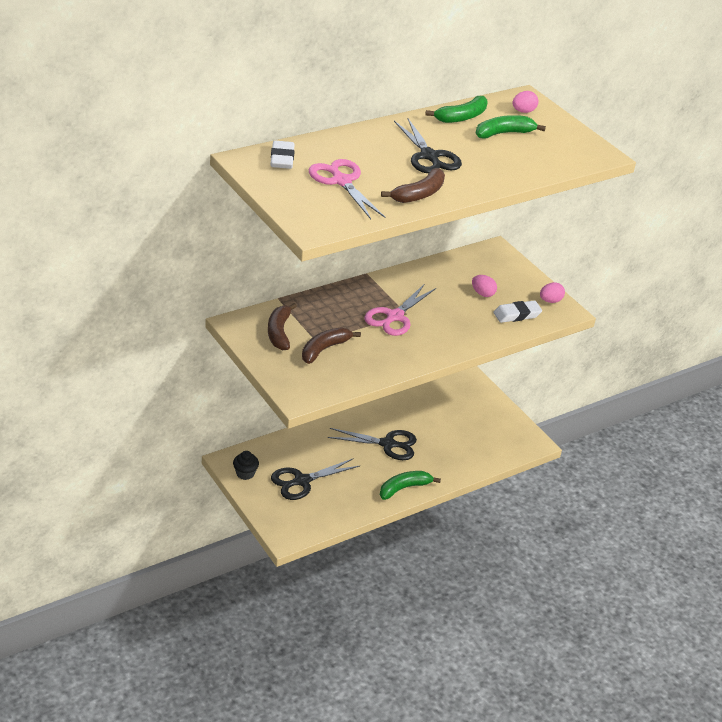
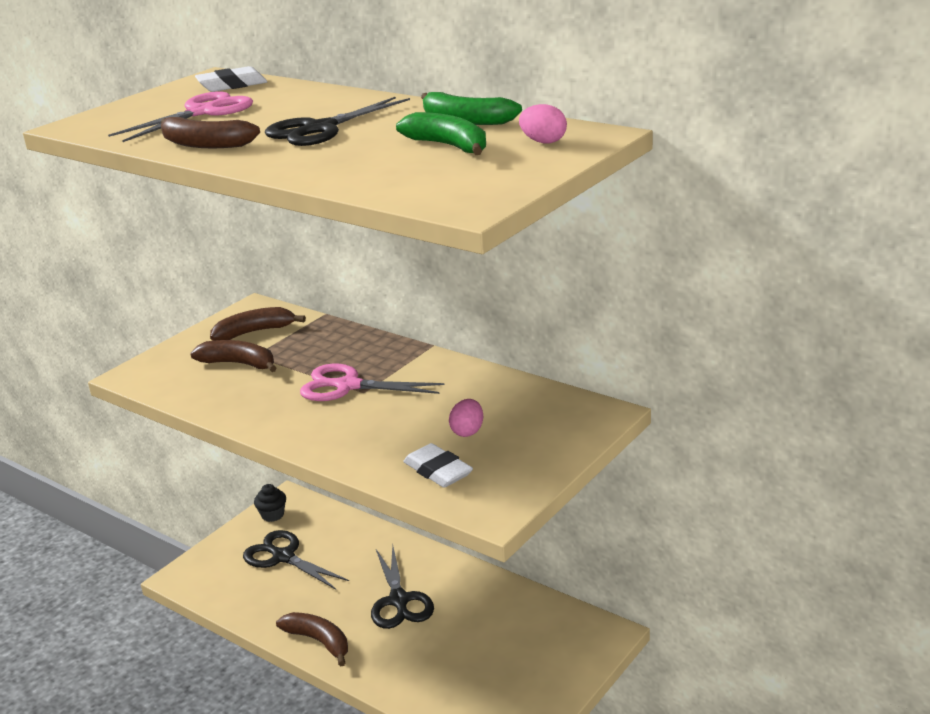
camera: 75 degrees right, 10 degrees down
(404, 488) = (319, 641): green banana -> brown banana
(550, 301) = (507, 491): pink egg -> none

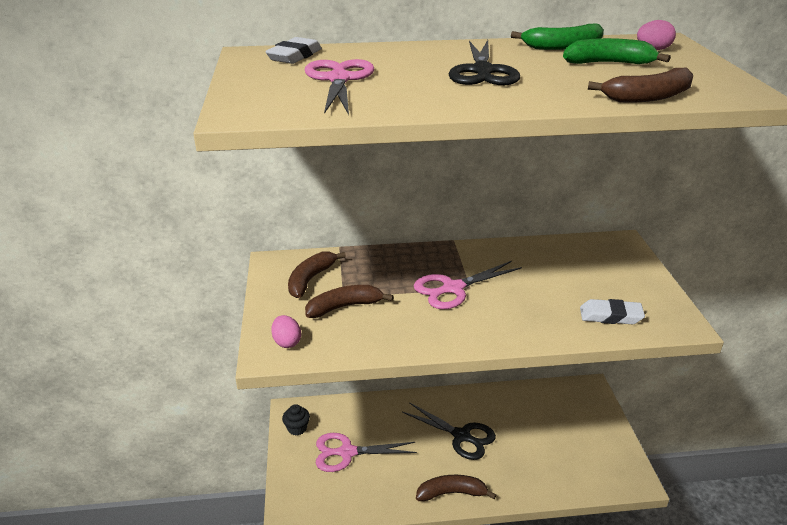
camera: 45 degrees left, 5 degrees up
(205, 144) = (427, 101): brown banana -> brown banana (648, 97)
(283, 557) = (346, 452): black scissors -> pink scissors
(467, 431) = (578, 284): pink egg -> pink egg (287, 342)

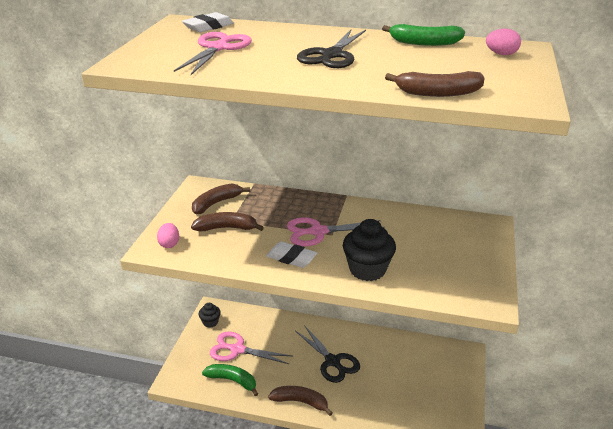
camera: 20 degrees right, 0 degrees up
(536, 319) = (367, 270): none -> black cupcake
(608, 63) = (444, 61): green banana -> green banana (232, 381)
(610, 316) = (432, 281): white eraser -> white eraser (291, 258)

